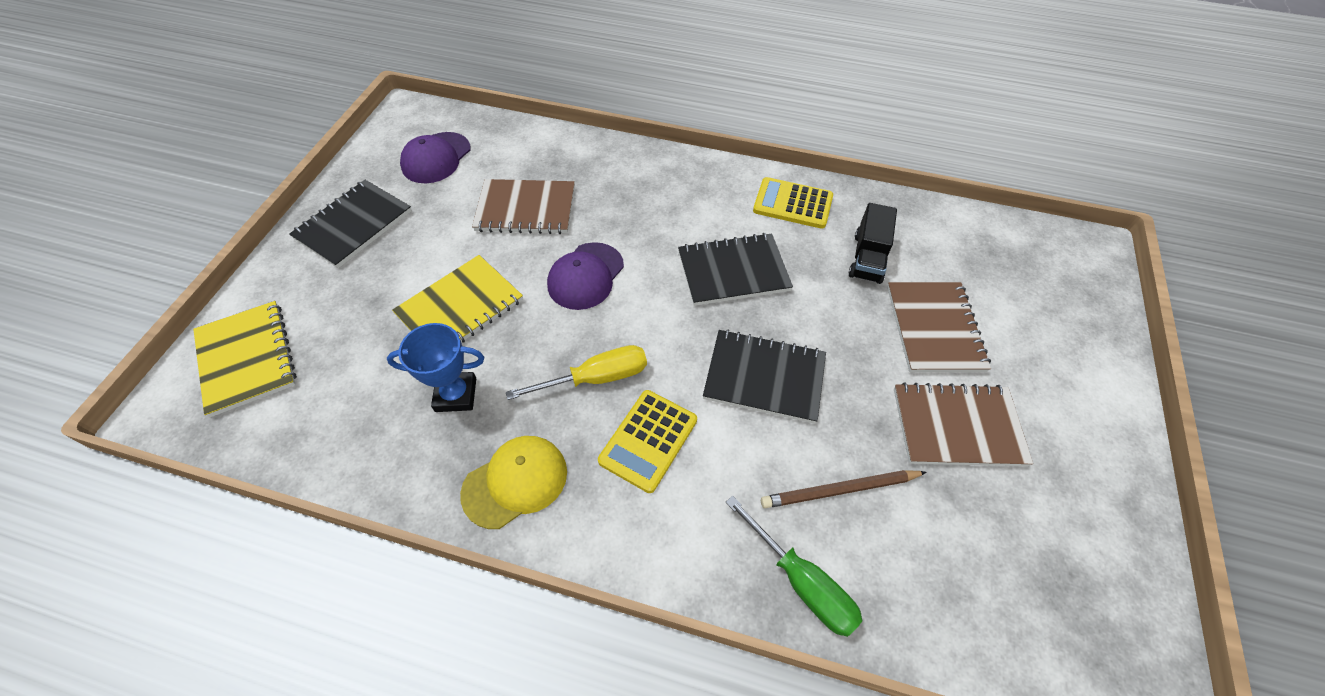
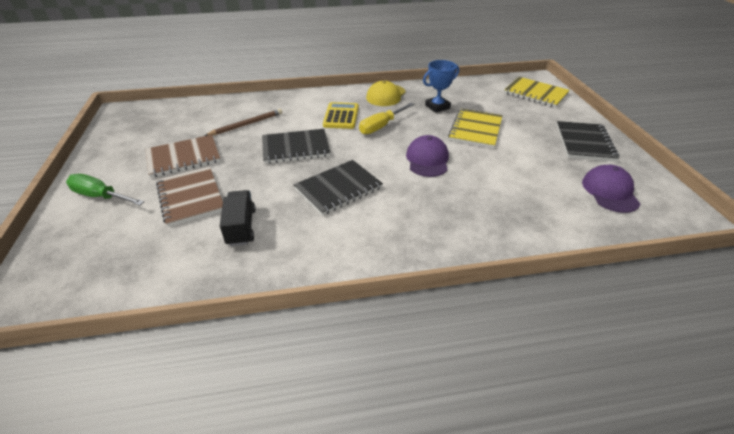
camera: 155 degrees right, 15 degrees down
(526, 209) = (505, 181): brown notebook -> none
(793, 204) = (314, 251): yellow calculator -> none
(801, 581) = (259, 102): green screwdriver -> green screwdriver (101, 196)

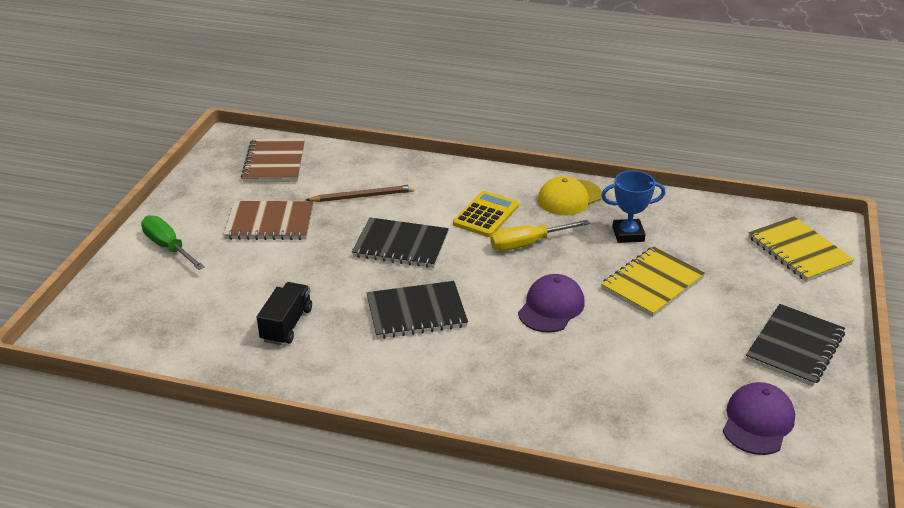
camera: 25 degrees right, 5 degrees down
(190, 197) = (254, 275): brown notebook -> brown notebook (274, 162)

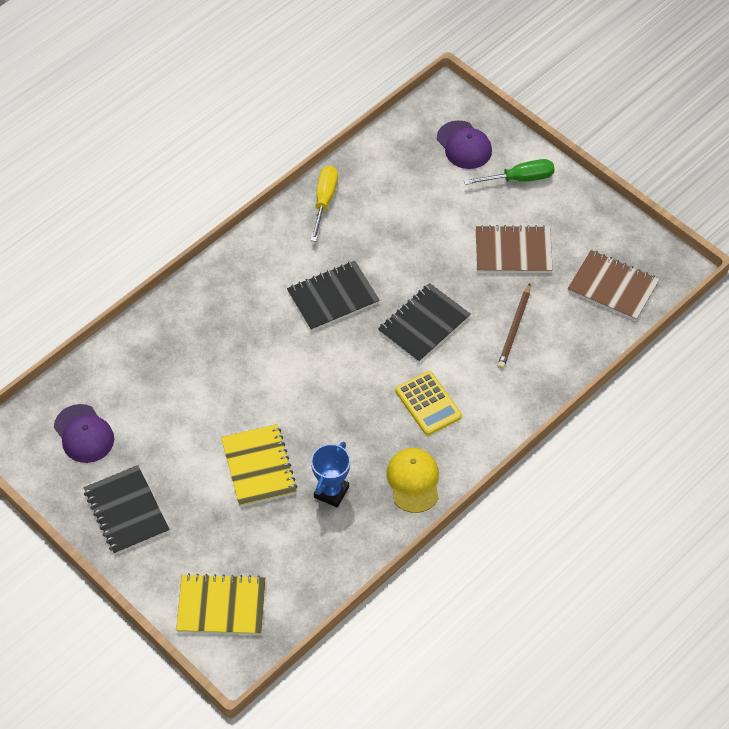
camera: 120 degrees right, 20 degrees up
(270, 223) = (513, 251): brown notebook -> brown notebook turned 60 degrees clockwise
(286, 325) = (372, 218): black truck -> none
(416, 312) = (333, 297): black notebook -> black notebook turned 45 degrees clockwise
(528, 244) = (367, 412): yellow screwdriver -> yellow screwdriver (324, 201)
(551, 307) = (280, 383): purple cap -> purple cap (464, 145)

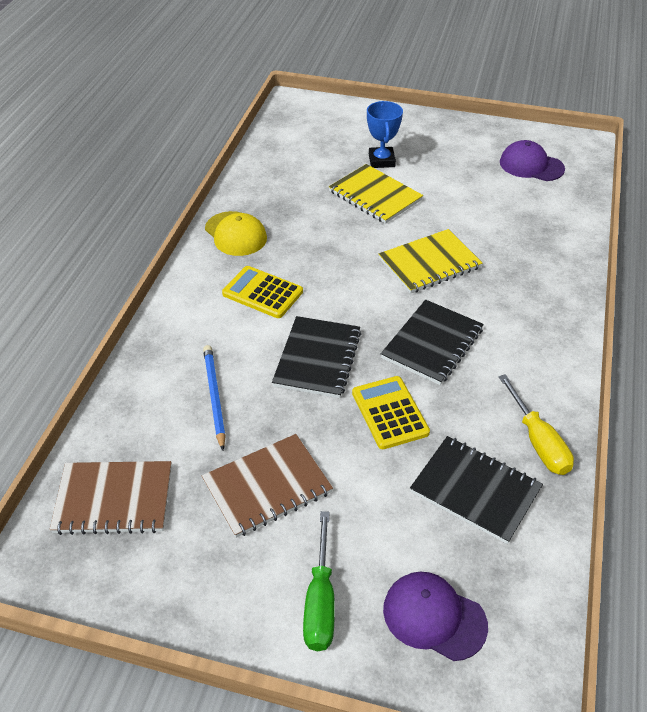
camera: 150 degrees right, 10 degrees down
(126, 511) = (447, 139): black notebook -> black notebook (475, 490)
(221, 606) = (327, 120): yellow notebook -> yellow notebook (429, 263)
(331, 492) = (301, 203): blue trophy -> blue trophy (381, 161)
(403, 262) = (390, 413): none -> yellow calculator
(514, 329) = (214, 397): brown pencil -> blue pencil
(519, 179) = (320, 601): green screwdriver -> green screwdriver turned 45 degrees counterclockwise

